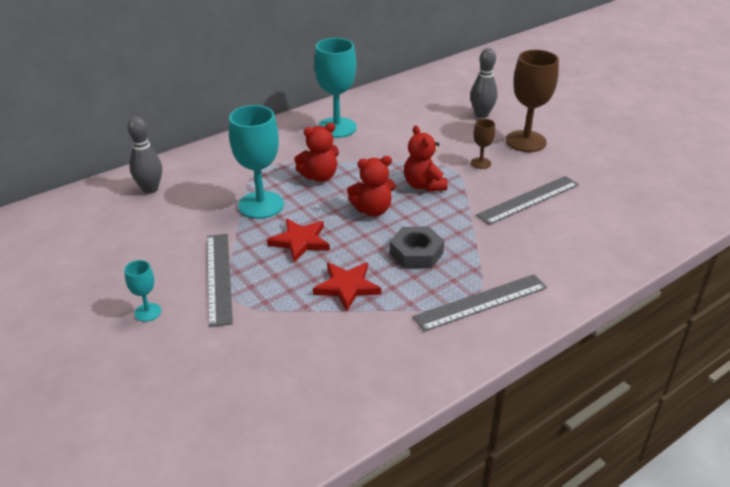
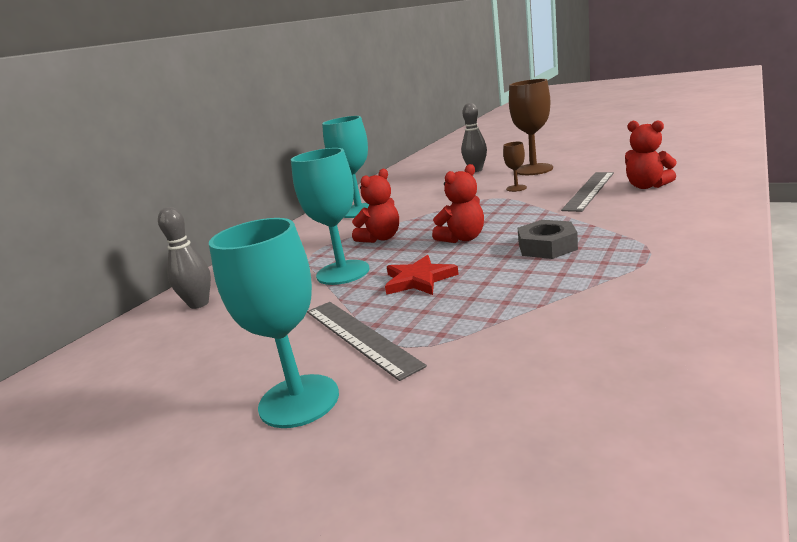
camera: 20 degrees left, 15 degrees down
(148, 312) = (299, 401): turquoise goblet -> turquoise goblet, size x2.06
(347, 287) = (515, 290): red star -> none
(423, 185) = (487, 212): red teddy bear -> red teddy bear (646, 186)
(481, 302) = (661, 251): grey ruler -> none

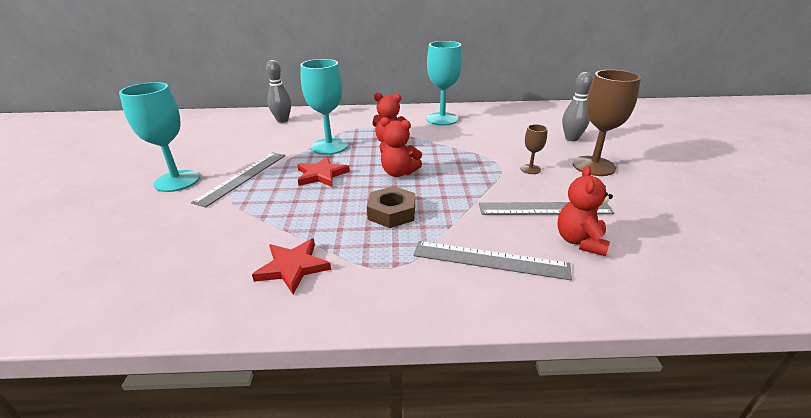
camera: 55 degrees right, 10 degrees up
(547, 246) = (392, 212): grey nut -> brown nut
(628, 301) = (293, 267): none -> red star
(658, 215) = (490, 260): none -> grey ruler

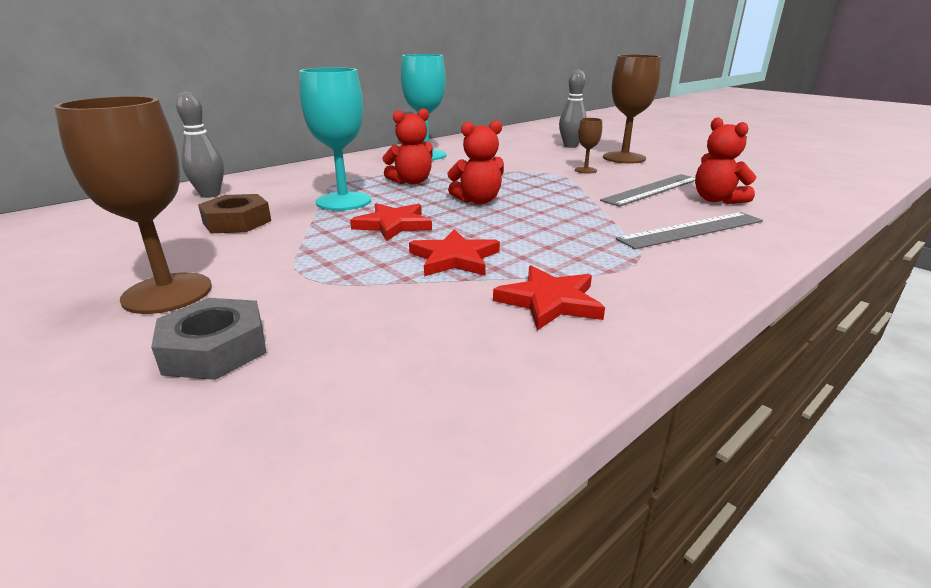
camera: 40 degrees left, 5 degrees down
(145, 220) = (215, 349): none -> grey nut
(177, 181) = (167, 293): turquoise goblet -> brown goblet
(242, 177) = (283, 257): grey ruler -> none
(306, 213) = (454, 258): none -> red star
(392, 212) = (542, 229): brown nut -> brown nut (237, 222)

